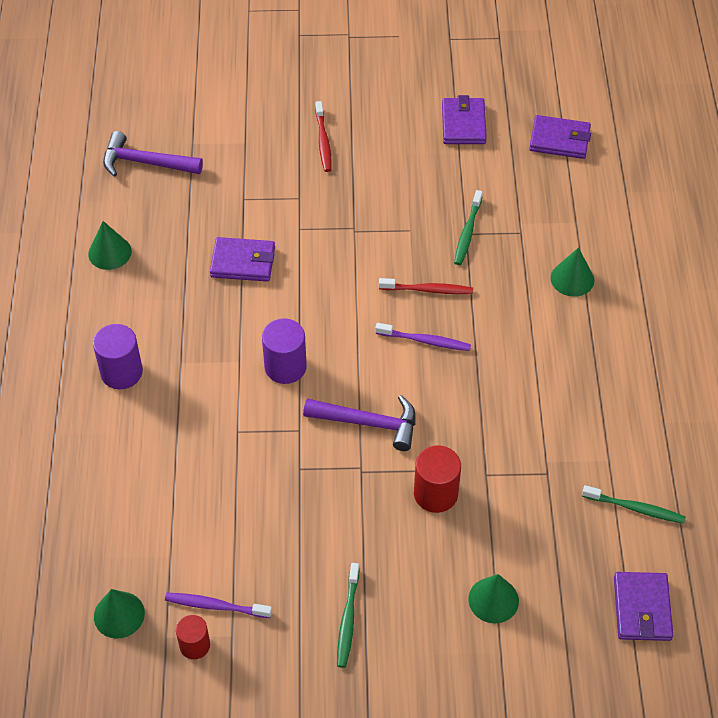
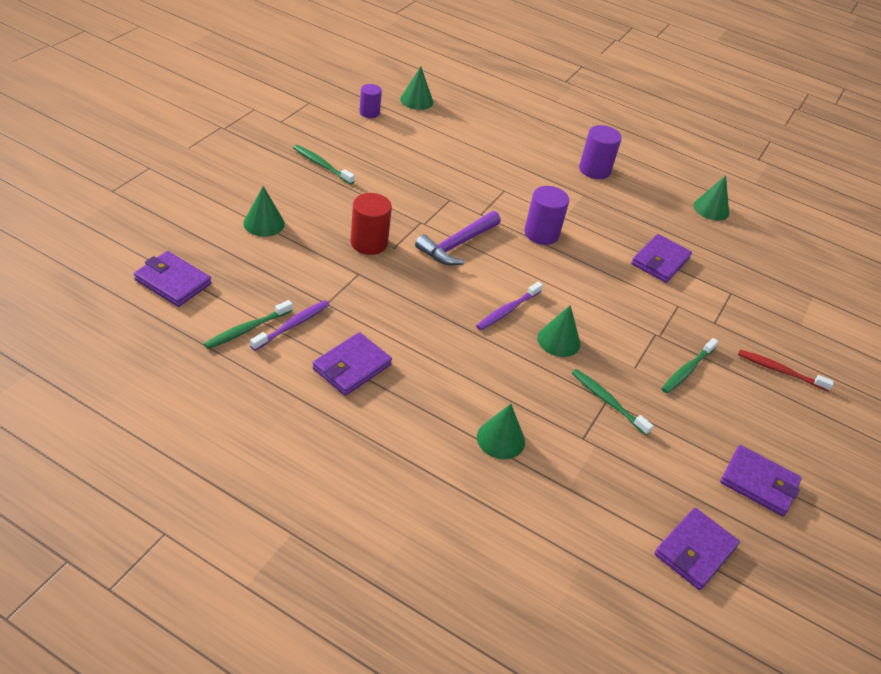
camera: 115 degrees right, 10 degrees down
(146, 163) = (801, 263): purple hammer -> none
(195, 645) = (369, 113): red cylinder -> purple cylinder
(215, 606) = (386, 129): purple toothbrush -> purple toothbrush (292, 325)
(381, 197) = (687, 370): none -> green toothbrush
(428, 290) = (559, 340): red toothbrush -> green cone
(598, 409) = (352, 367): none -> purple wallet

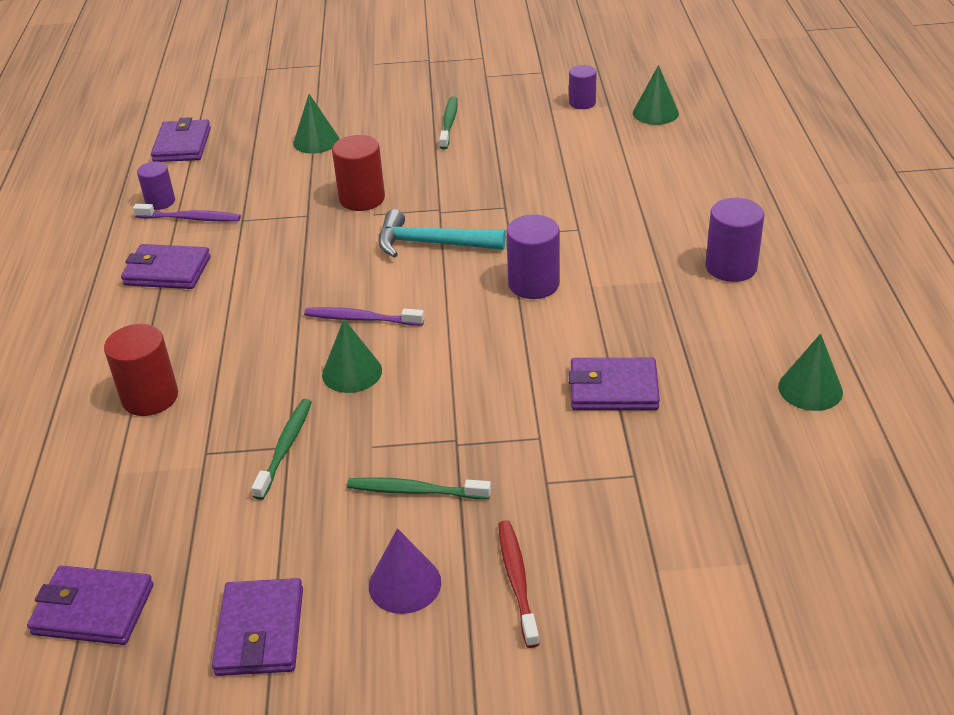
camera: 65 degrees right, 5 degrees down
(247, 329) = (160, 202): green toothbrush -> purple cylinder
(457, 245) = (432, 244): purple hammer -> turquoise hammer
(500, 439) = (150, 397): green cone -> red cylinder
(757, 410) = (404, 584): none -> purple cone

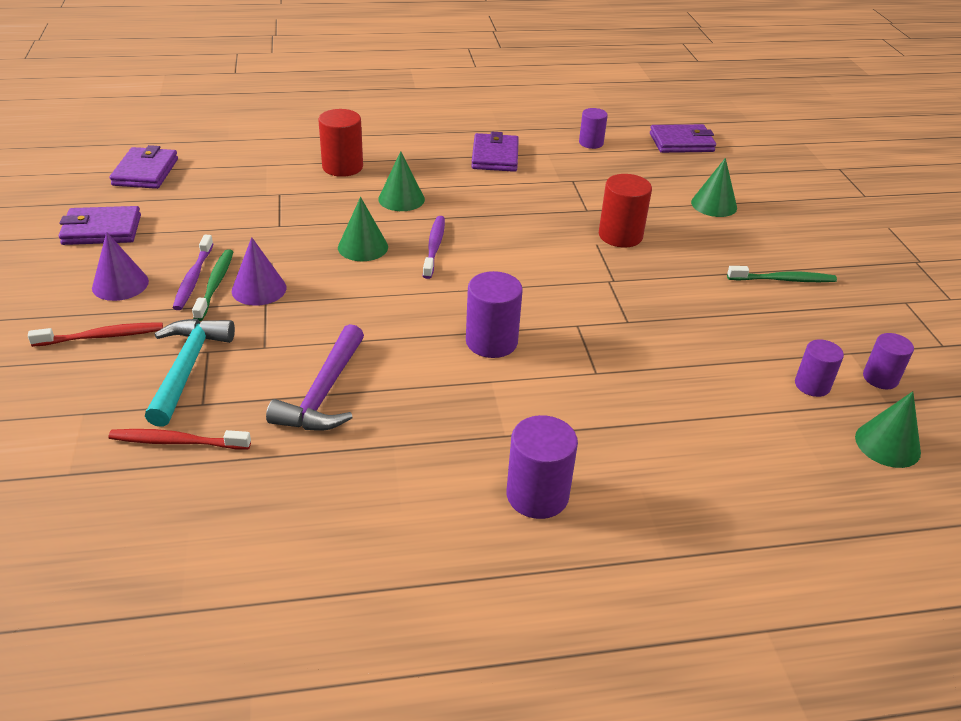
camera: 80 degrees right, 0 degrees up
(191, 218) = (569, 158): purple toothbrush -> purple toothbrush (193, 278)
(285, 447) = (278, 224): green toothbrush -> none
(429, 451) = (259, 289): none -> purple cone
(432, 244) = (552, 278): turquoise hammer -> turquoise hammer (187, 368)
(591, 131) = (812, 385): none -> purple cylinder
(613, 389) = (324, 393): purple wallet -> purple hammer
(694, 486) = (177, 442): none -> red toothbrush
(810, 389) = (305, 546): green cone -> green cone (401, 199)

